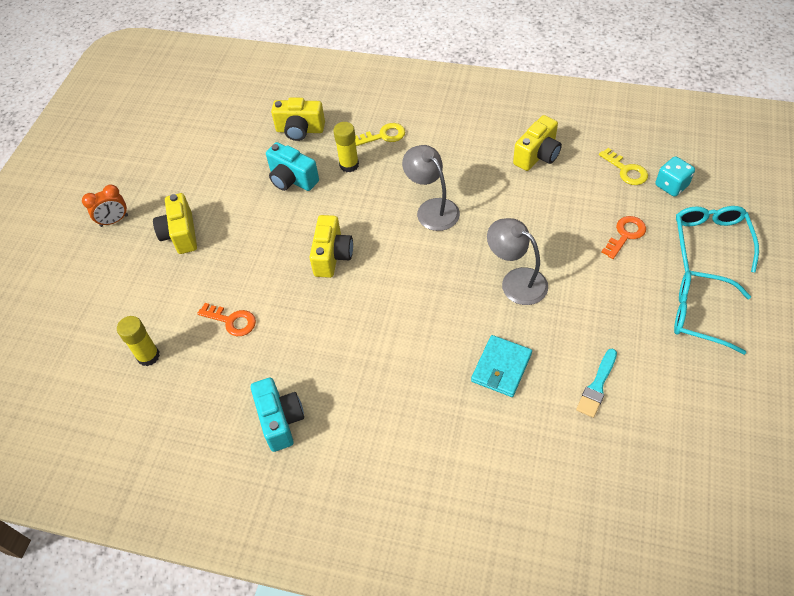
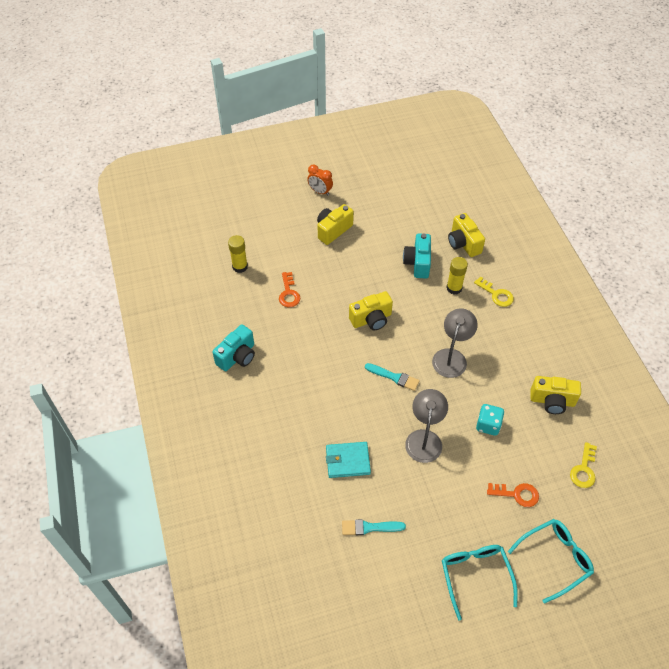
camera: 55 degrees right, 0 degrees up
(422, 271) = (394, 377): none -> turquoise brush
(671, 185) = (592, 509): turquoise dice -> turquoise dice (488, 425)

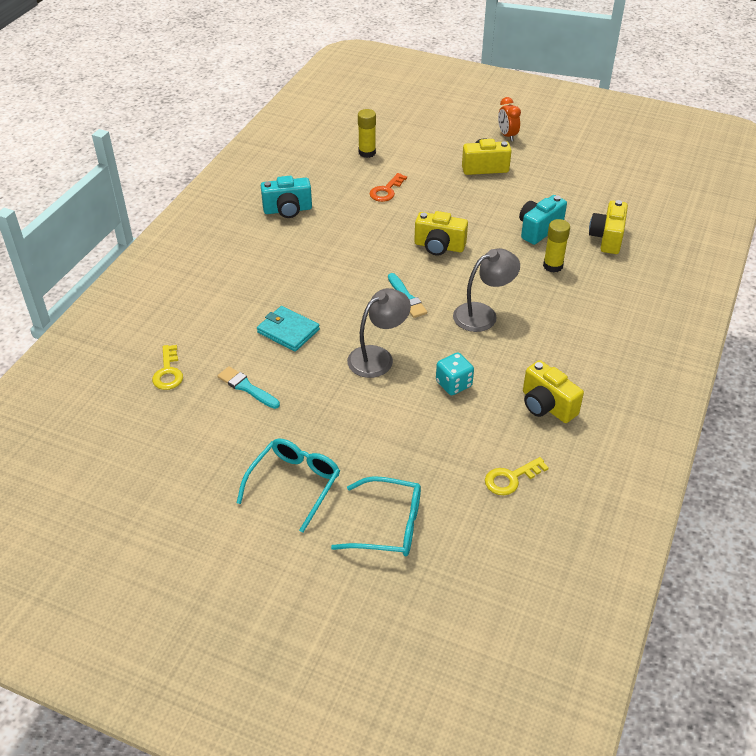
camera: 40 degrees right, 10 degrees down
(496, 294) = (593, 293): yellow key -> yellow key (168, 372)
(517, 494) = (414, 452): orange key -> none

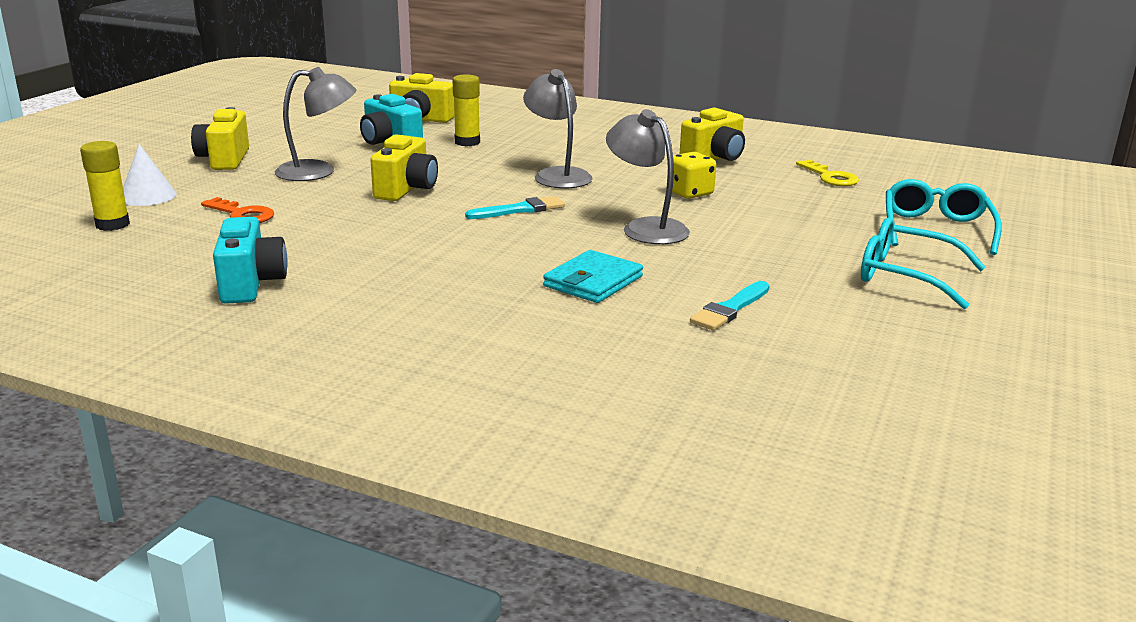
camera: 90 degrees left, 20 degrees down
(168, 372) = (710, 374): yellow key -> none
(412, 154) = (147, 196): none -> white cone
(453, 384) = (690, 193): turquoise dice -> yellow dice
(468, 207) = (318, 172): none -> grey lamp
(507, 135) = (150, 145): orange clock -> none

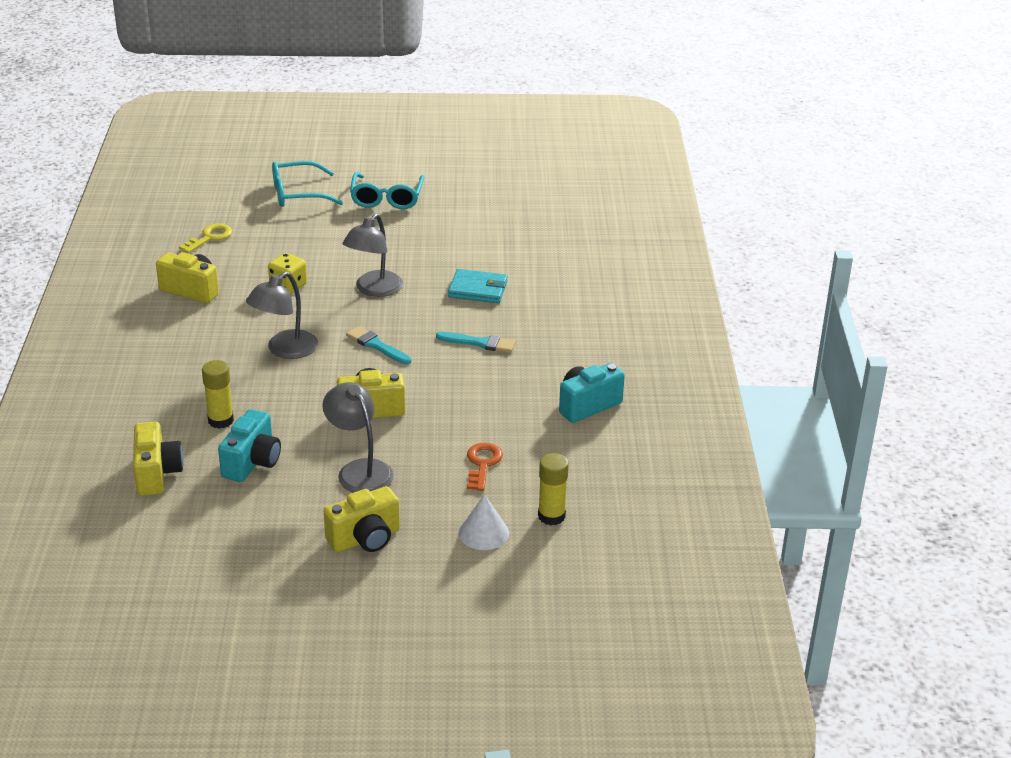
camera: 115 degrees left, 10 degrees up
(730, 309) = (478, 242): turquoise brush -> turquoise brush (479, 343)

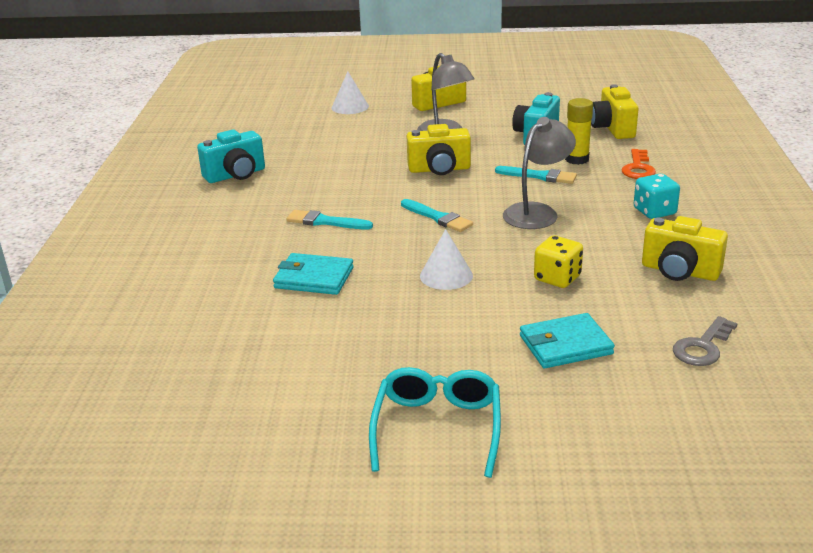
camera: 175 degrees left, 5 degrees down
(178, 348) = (654, 212): none -> turquoise dice
(209, 237) = (703, 347): yellow key -> grey key
(269, 396) = (539, 176): none -> turquoise brush
(298, 194) = (596, 437): turquoise glasses -> none
(299, 240) = (565, 345): none -> turquoise wallet
(374, 290) = (446, 275): grey lamp -> white cone
(482, 464) = (343, 139): orange key -> orange key (638, 168)
(551, 516) = (297, 115): yellow glue stick -> none

